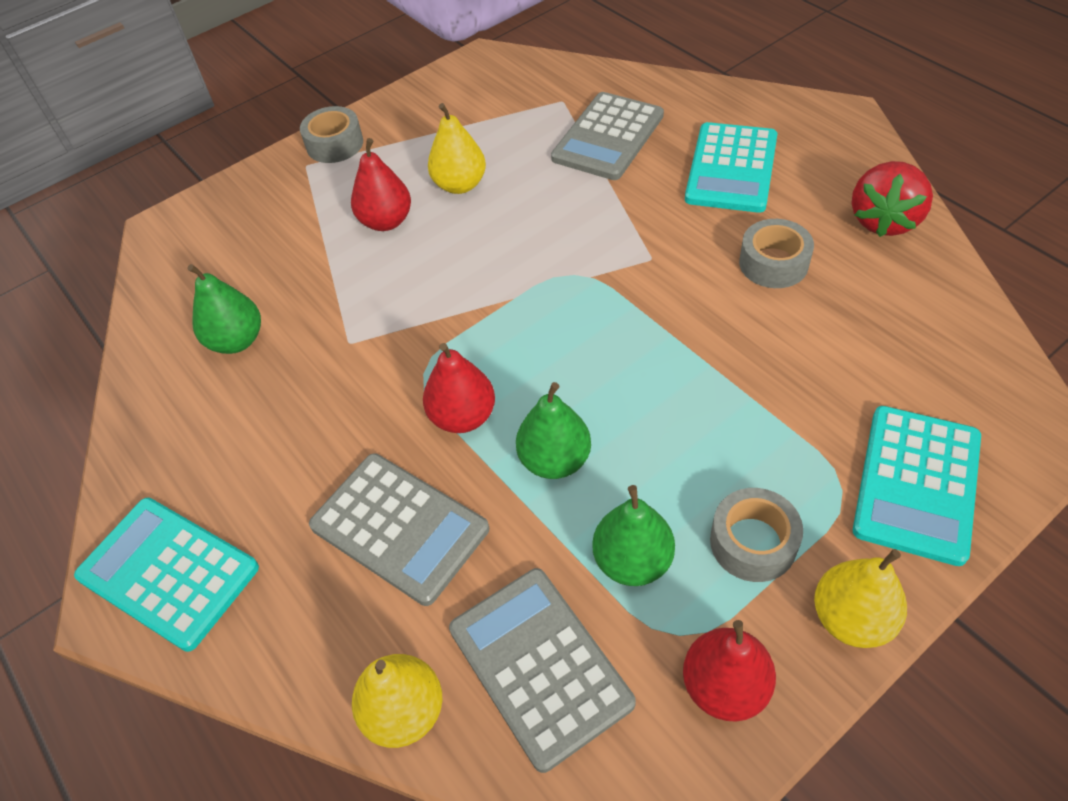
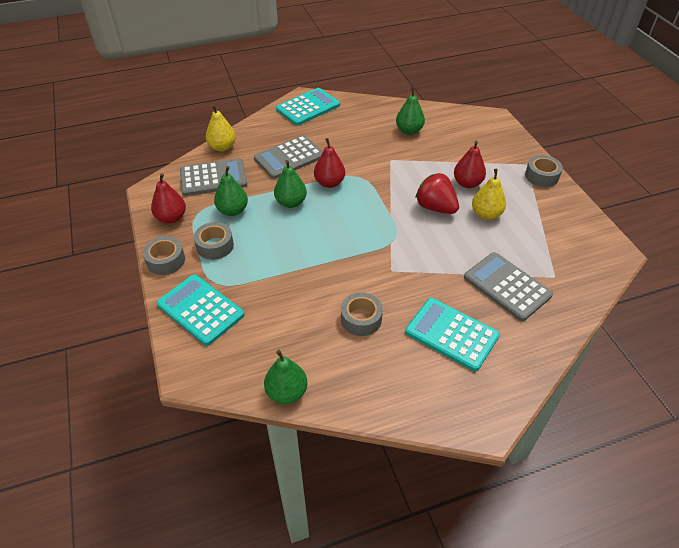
camera: 105 degrees right, 5 degrees down
(851, 618) = (166, 260): yellow pear -> grey tape
(884, 220) = (368, 389): red strawberry -> red strawberry (435, 207)
(963, 299) = (287, 392): none -> green pear

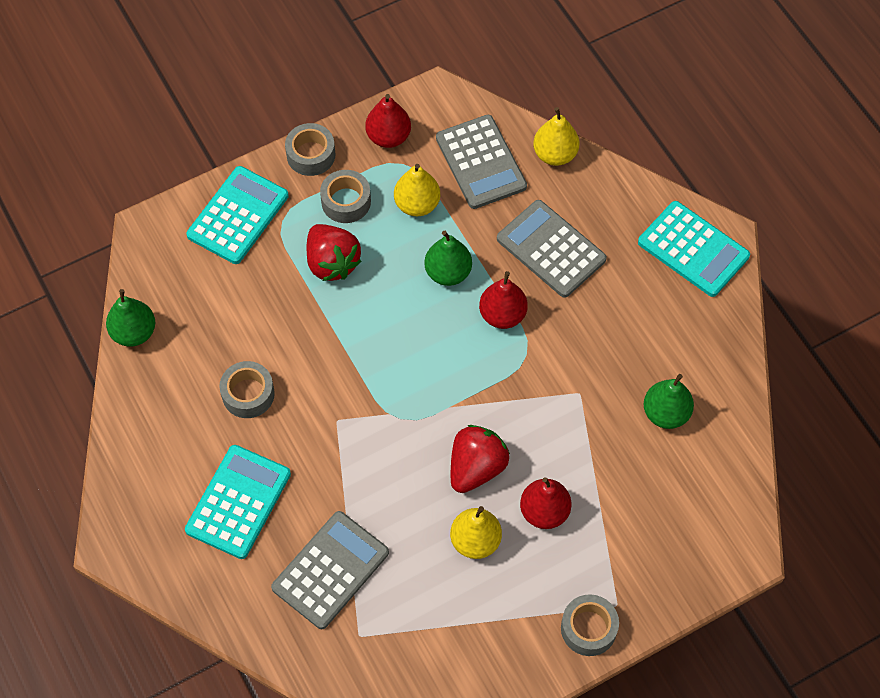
camera: 80 degrees right, 15 degrees up
(233, 210) = (417, 204): green pear -> yellow pear
(263, 259) = (332, 263): none -> red strawberry

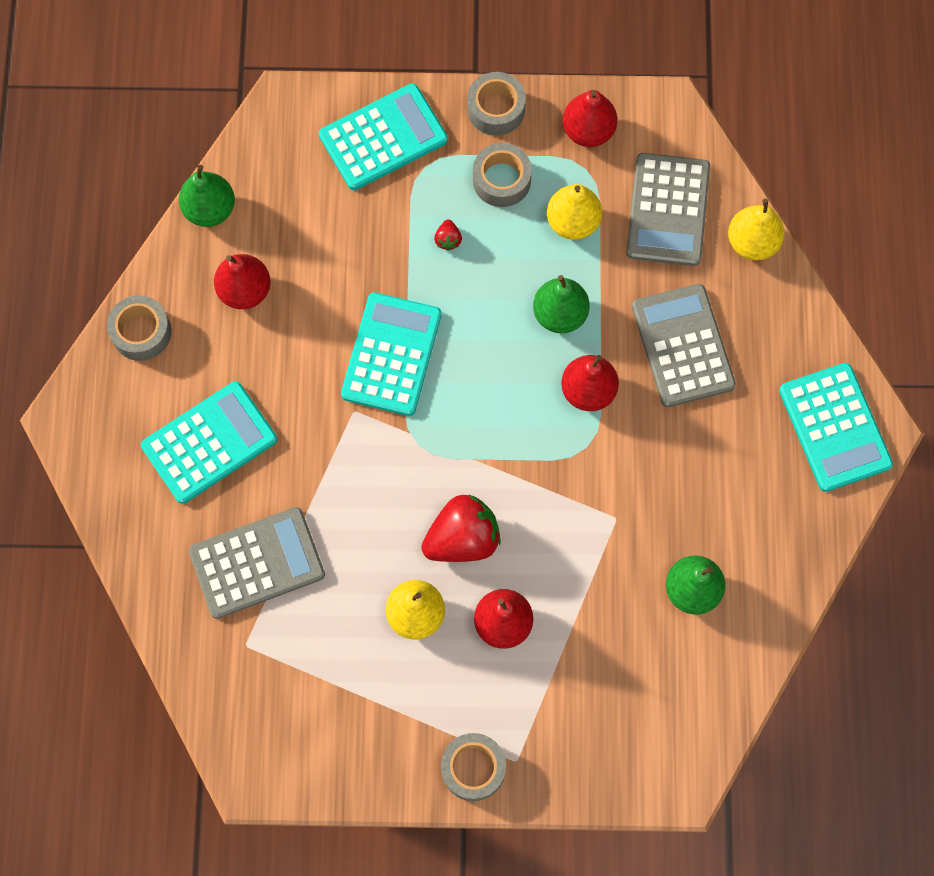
camera: 30 degrees right, 10 degrees up
(198, 377) = (245, 290): none -> red pear
(248, 394) = (283, 335): grey tape -> grey tape (141, 332)
(332, 263) = (448, 239): red strawberry -> red strawberry, size x0.42
(340, 365) = (391, 354): none -> turquoise calculator

